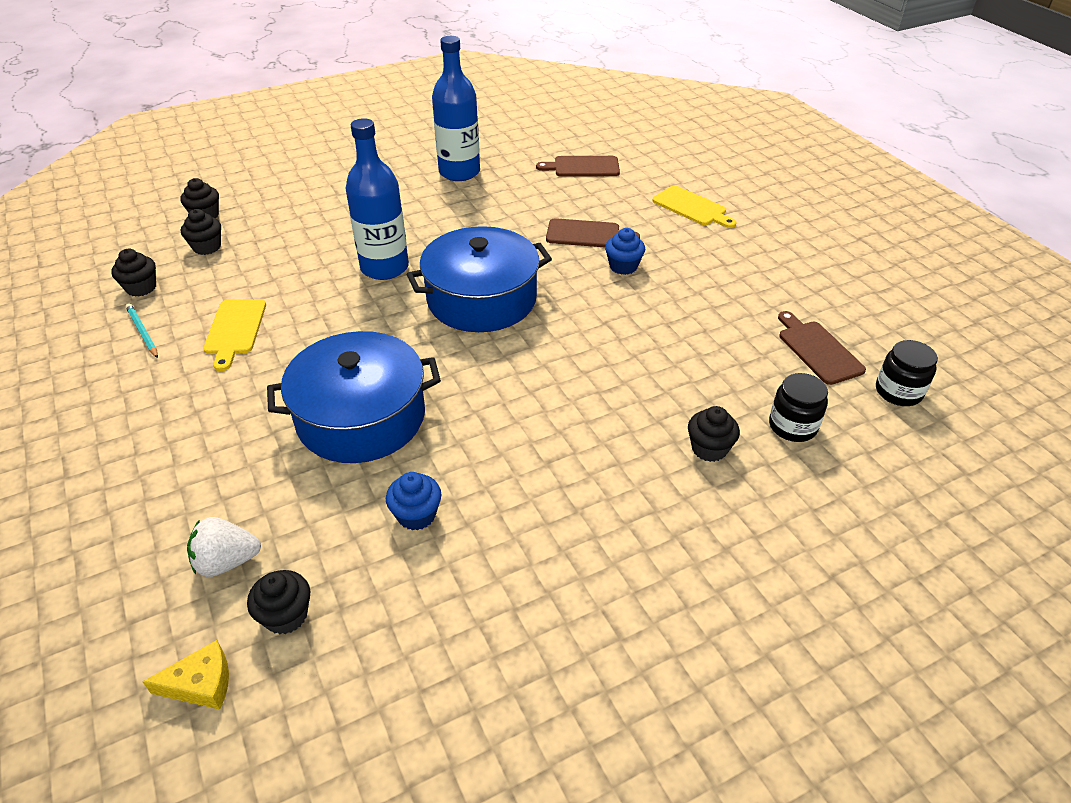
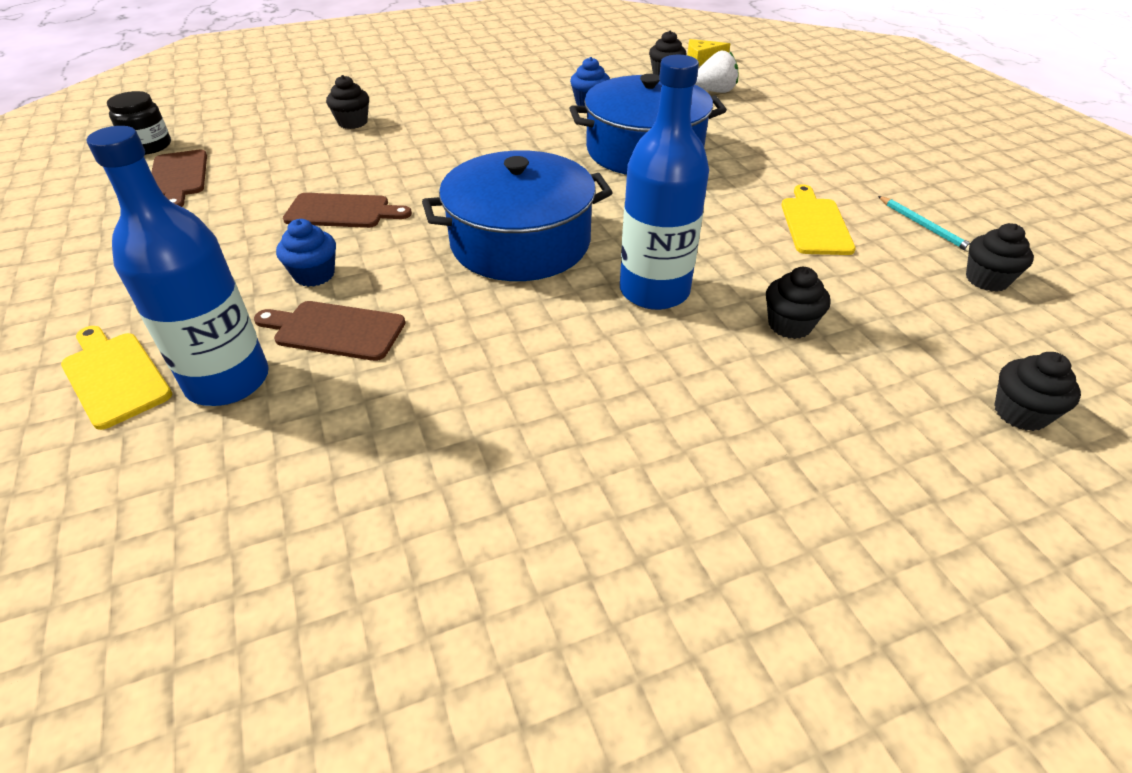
camera: 175 degrees left, 0 degrees up
(207, 247) = (953, 341): black cupcake -> black cupcake (789, 325)
(459, 172) = (530, 514): blue bottle -> blue bottle (228, 381)
(583, 167) = (239, 513): brown cutting board -> brown cutting board (342, 211)
(792, 426) = (271, 131): black jar -> none

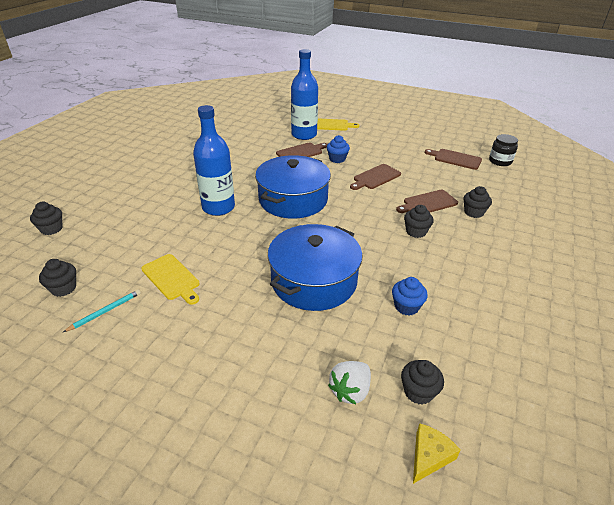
camera: 135 degrees right, 5 degrees down
(369, 151) = (428, 203): none -> brown cutting board
(789, 325) = (154, 220): black cupcake -> black cupcake (416, 232)
(924, 226) = (105, 311): turquoise pencil -> turquoise pencil turned 120 degrees clockwise

